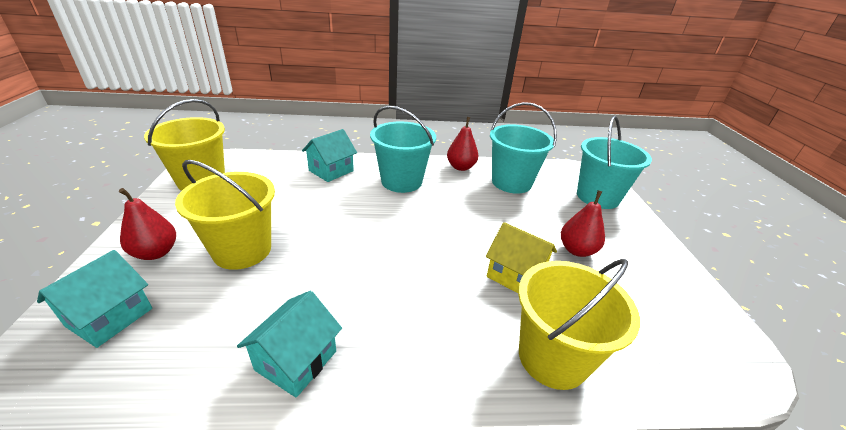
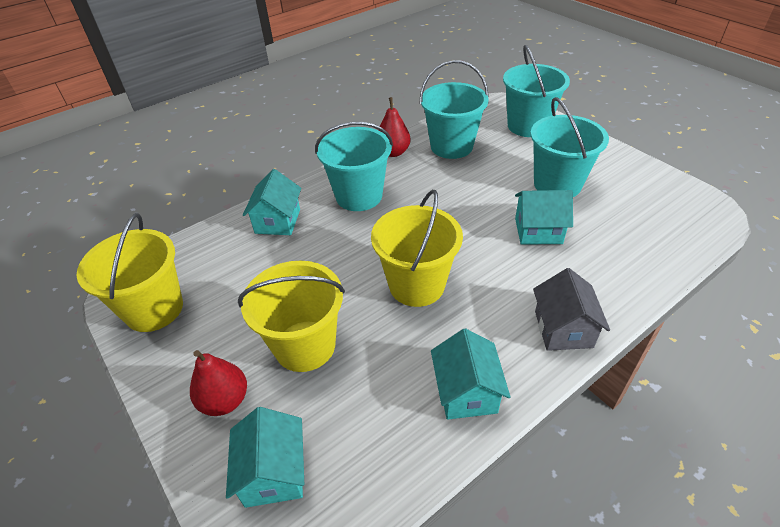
camera: 30 degrees left, 10 degrees up
(442, 369) = (563, 329): none -> grey house
(515, 275) = (538, 231): yellow house -> turquoise house
(552, 357) = (616, 276): yellow bucket -> yellow bucket (416, 285)
(577, 250) = (557, 184): red pear -> turquoise bucket

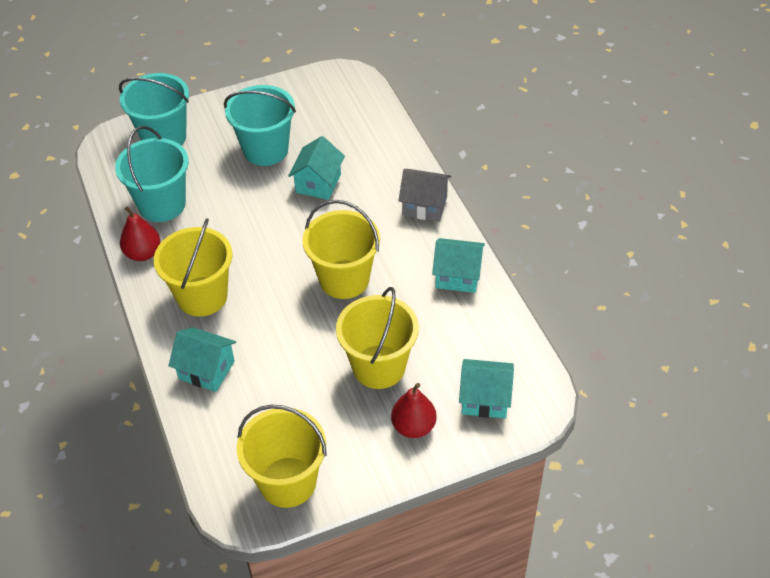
camera: 75 degrees left, 5 degrees up
(359, 196) = (202, 296): turquoise bucket -> yellow bucket

